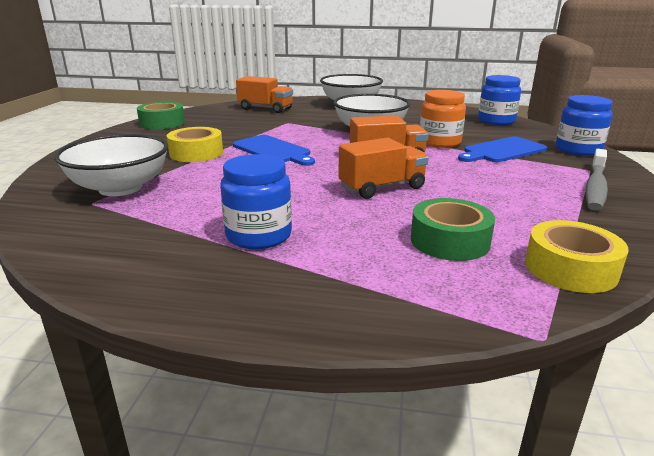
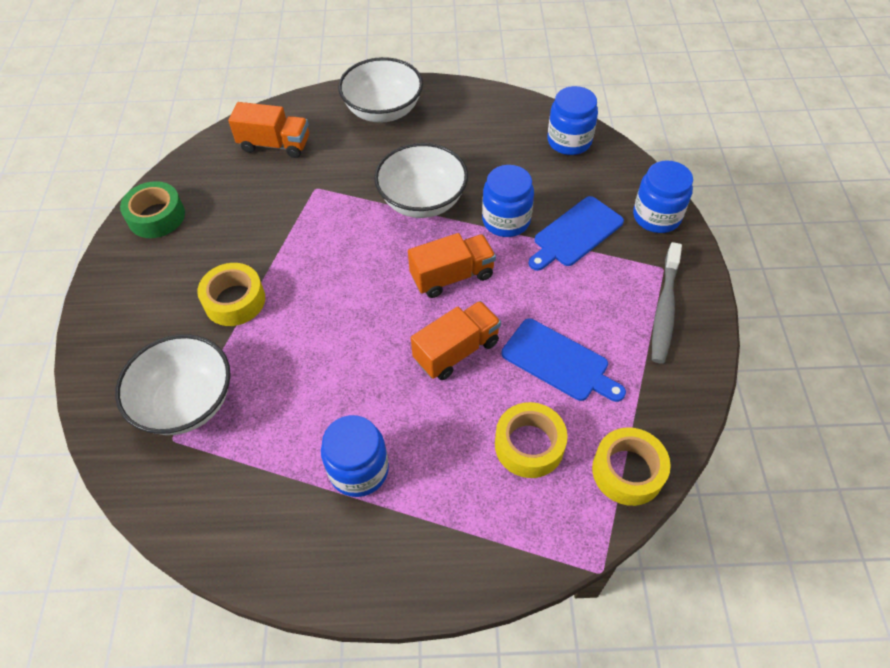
camera: 10 degrees left, 30 degrees up
(273, 150) = (321, 278): blue cutting board -> blue cutting board (559, 362)
(439, 142) = (506, 220): orange jar -> blue jar
(449, 241) = (529, 445): green tape -> yellow tape

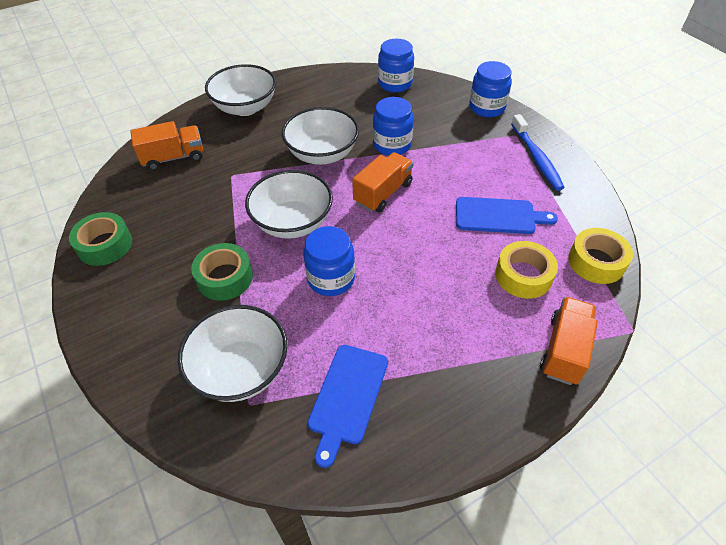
camera: 30 degrees left, 5 degrees down
(235, 301) = (225, 277): yellow tape -> green tape
(337, 269) = (292, 222): none -> white bowl
(359, 470) = (420, 349): blue jar -> blue jar (331, 278)
(456, 351) = (425, 239): orange truck -> orange truck (564, 350)
(575, 233) = (444, 136): blue cutting board -> blue cutting board (347, 397)
(664, 308) = (536, 158): grey toothbrush -> blue toothbrush

